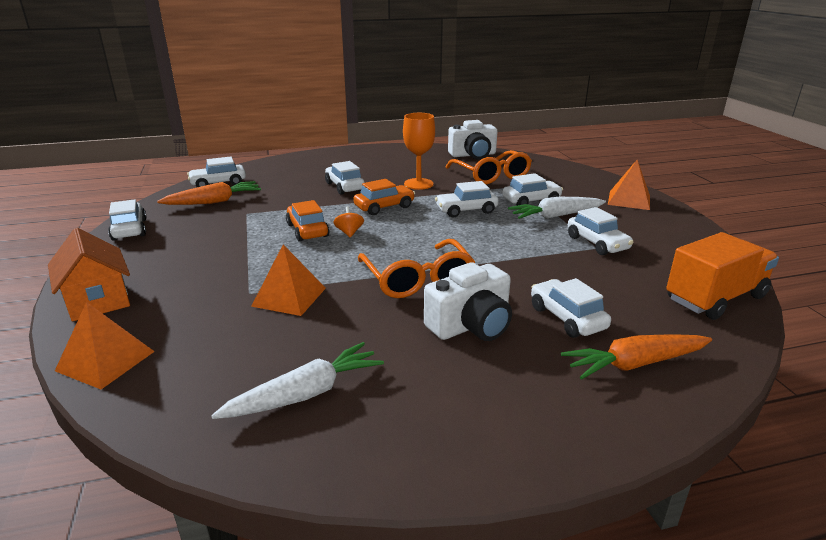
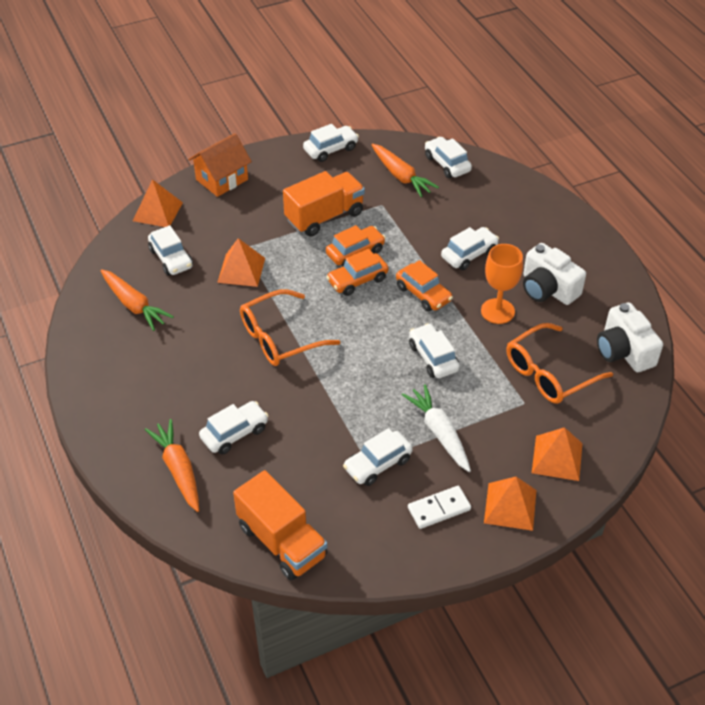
camera: 80 degrees right, 20 degrees up
(238, 241) = (324, 216): none -> orange truck
(305, 394) = (134, 305): white carrot -> orange carrot
(349, 232) = (357, 280): orange spinning top -> orange car
(471, 325) = (217, 376): white camera -> white camera (548, 289)
(531, 201) = (477, 412): white car -> white car (171, 258)
(577, 182) = (557, 458): none -> orange pyramid
(641, 223) = (439, 509): none -> white domino

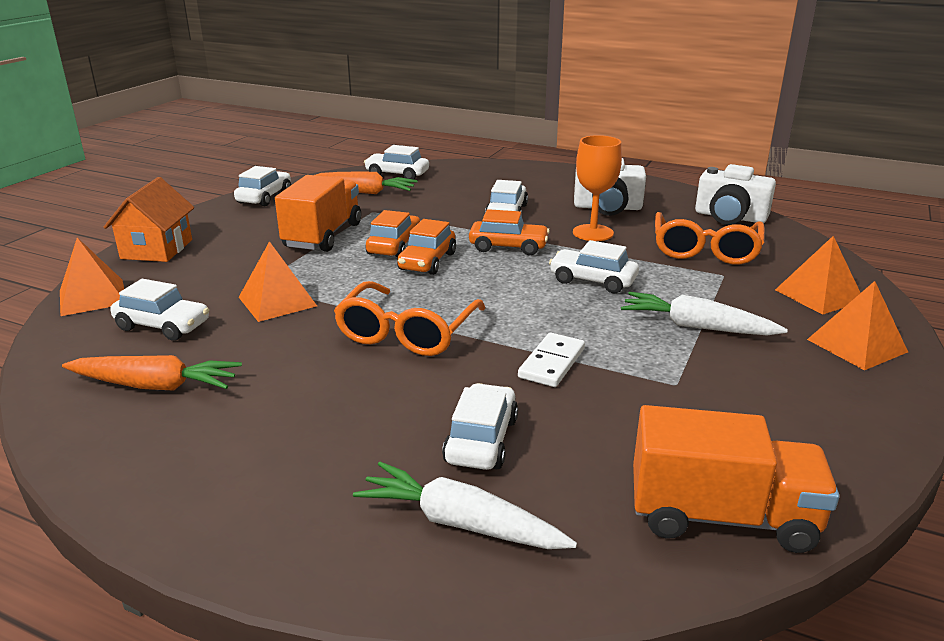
camera: 40 degrees left, 20 degrees down
(178, 469) = (460, 523): orange carrot -> white carrot
(377, 464) = (687, 380): white car -> none
(439, 509) = (809, 382): white domino -> white domino (551, 363)

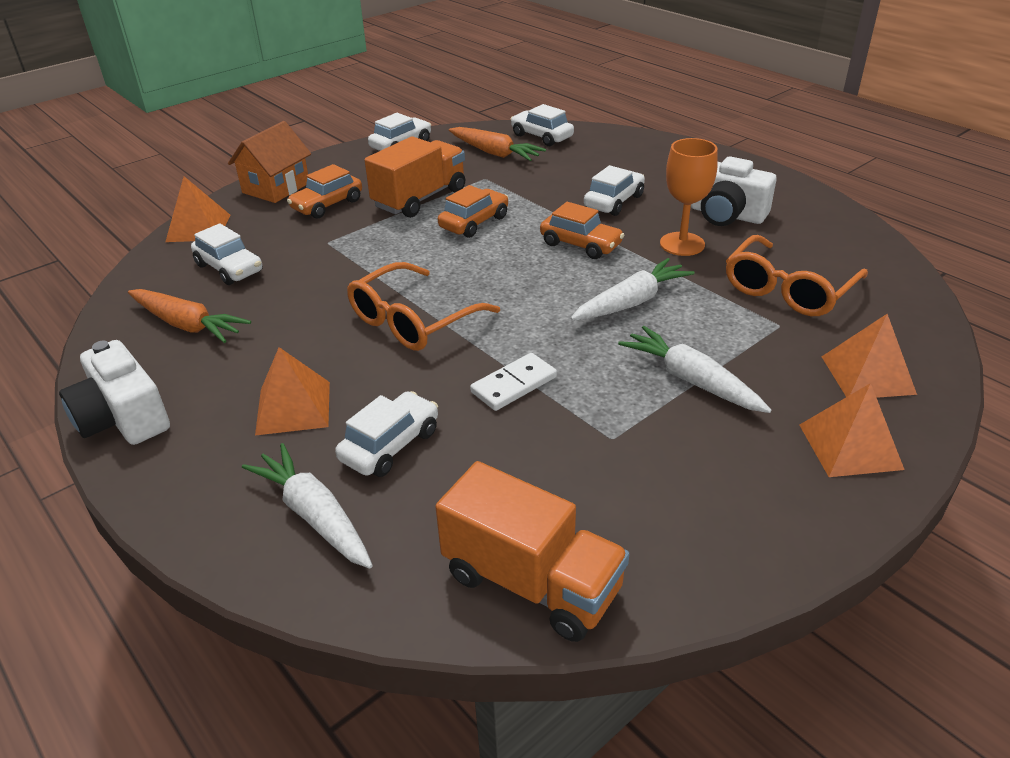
camera: 25 degrees right, 10 degrees up
(277, 301) = (331, 263): orange pyramid -> orange pyramid (293, 407)
(427, 261) = (490, 246): orange car -> orange car (327, 205)
(592, 281) = (631, 302): white car -> white carrot
(730, 217) = (858, 252): white camera -> white camera (123, 418)

